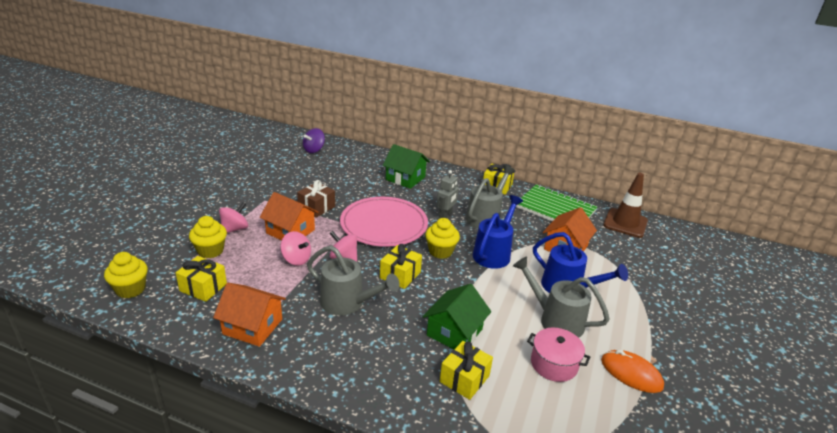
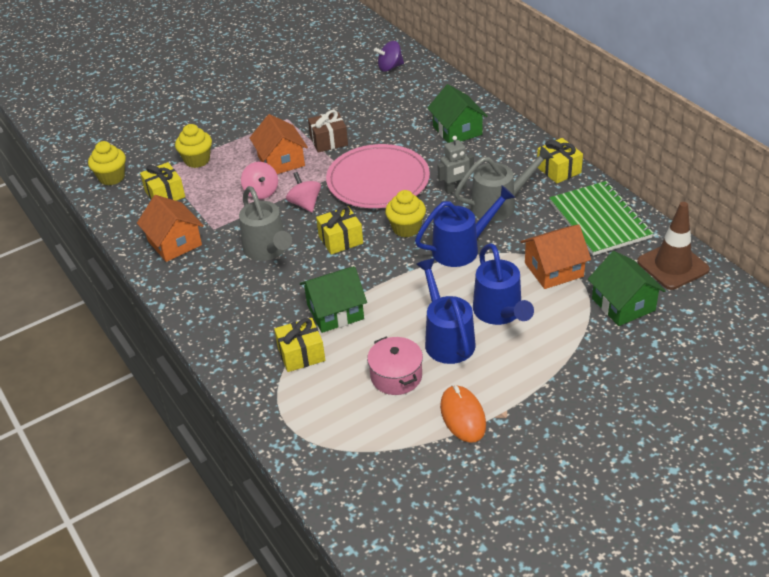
camera: 40 degrees right, 10 degrees up
(235, 229) = (234, 143): pink spinning top -> none
(555, 320) = (447, 338): grey watering can -> blue watering can
(629, 255) = (623, 304): none -> green house

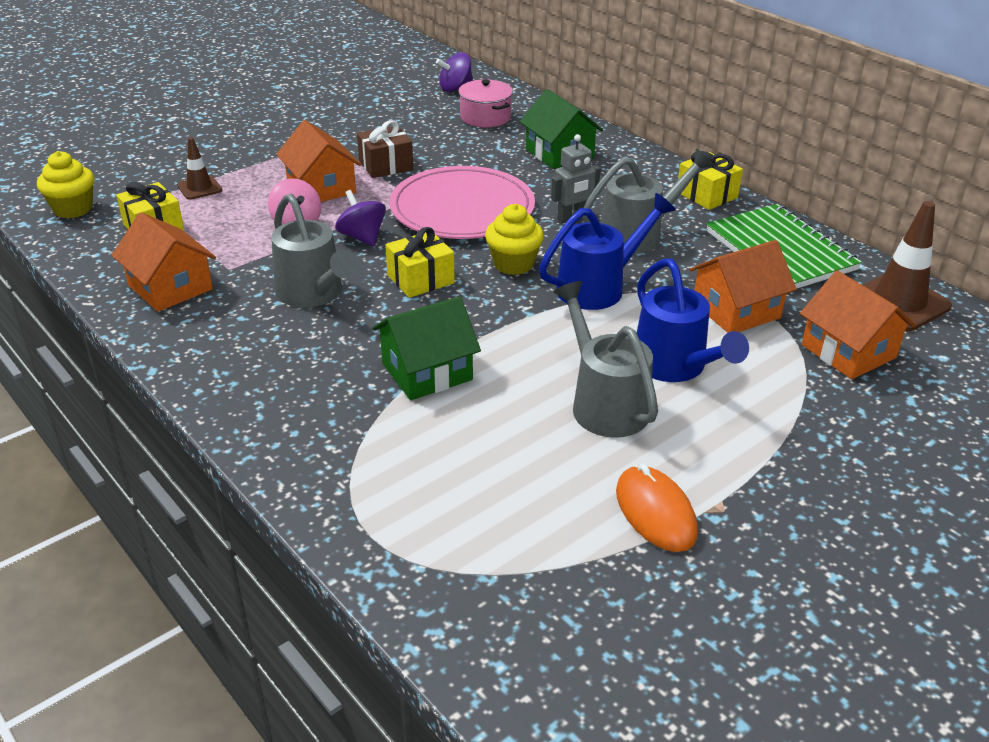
camera: 10 degrees left, 5 degrees down
(197, 160) = (199, 188): yellow cupcake -> brown traffic cone
(301, 354) = (382, 431): yellow gift -> none
(305, 204) = (362, 237): pink spinning top -> purple spinning top
(396, 376) = (537, 458): pink pot -> pink pot (485, 117)
(447, 338) = (604, 403): blue watering can -> grey watering can
(623, 304) = (848, 351): green house -> orange house

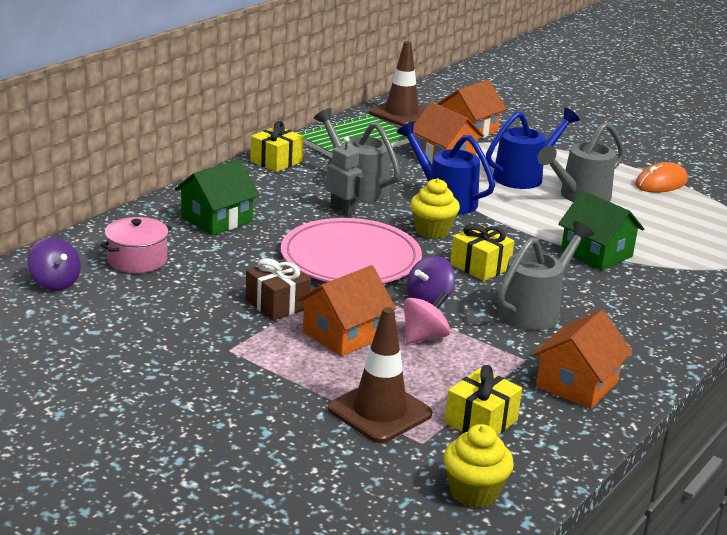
camera: 105 degrees left, 10 degrees down
(199, 188) = (379, 411): brown traffic cone -> brown traffic cone, size x1.78

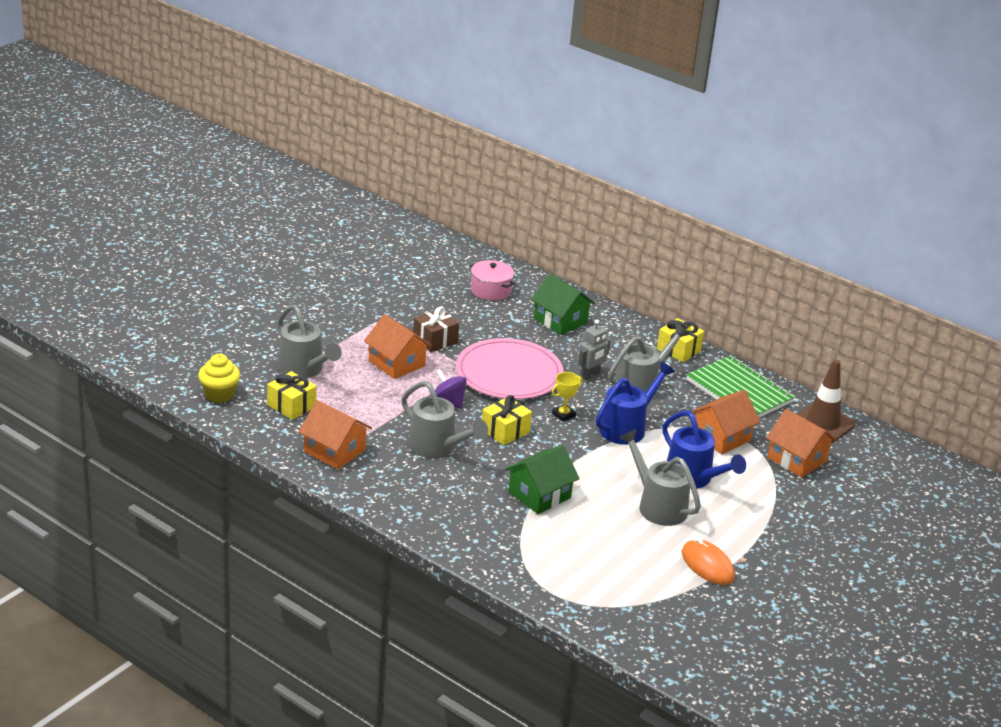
camera: 90 degrees right, 5 degrees up
(55, 283) = (454, 263): purple spinning top -> none
(379, 411) = (304, 370): brown traffic cone -> grey watering can
(424, 337) = (395, 395): pink spinning top -> none
(432, 231) = (563, 415): yellow cupcake -> yellow trophy

